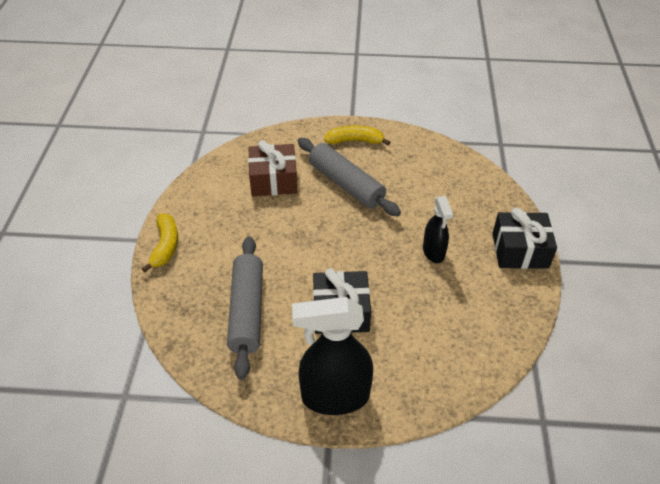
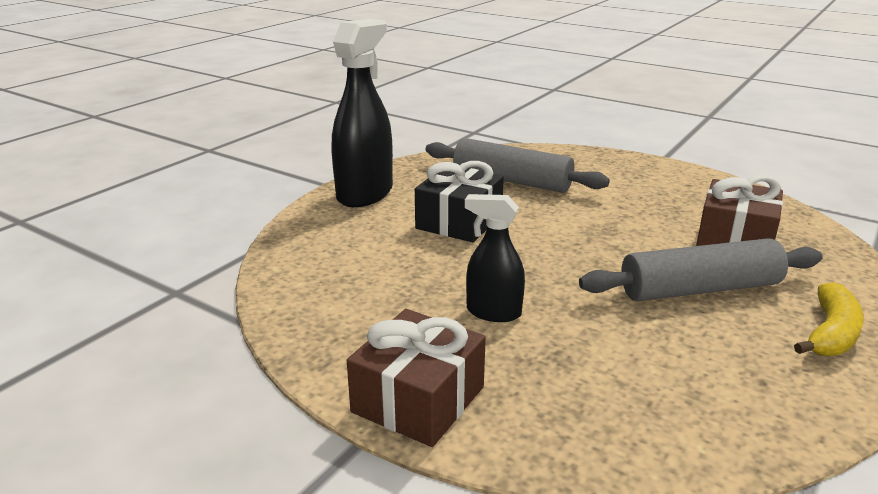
camera: 120 degrees right, 20 degrees down
(165, 246) = (640, 164): yellow banana -> none
(520, 250) = (418, 399): black gift -> brown gift

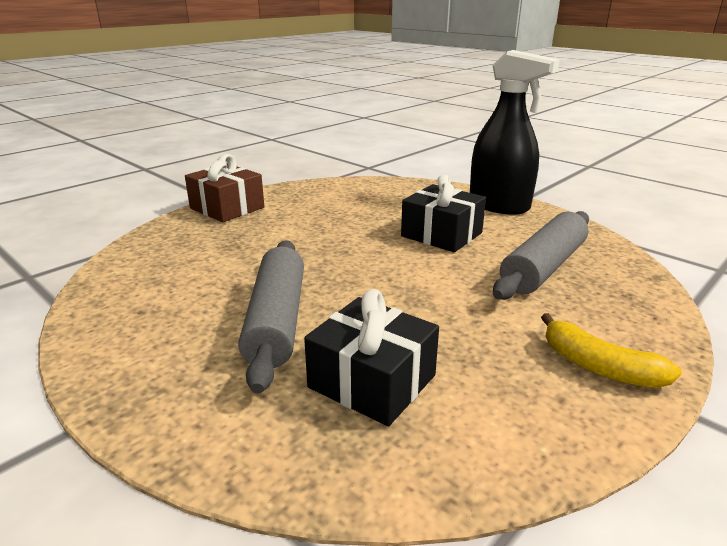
camera: 100 degrees right, 0 degrees up
(493, 312) = (295, 232): black spray bottle -> none
(735, 239) = (372, 381): brown gift -> black gift
(830, 333) = (158, 372): yellow banana -> yellow banana (599, 367)

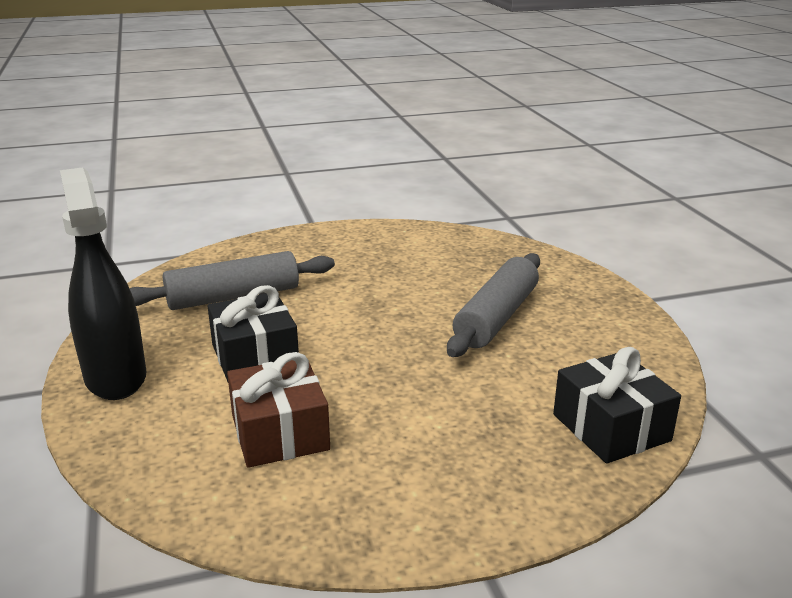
camera: 150 degrees left, 0 degrees up
(227, 208) = (477, 512): brown gift -> brown gift (280, 432)
(372, 381) = (459, 269): black gift -> black gift (611, 427)
(599, 367) = (324, 242): yellow banana -> none

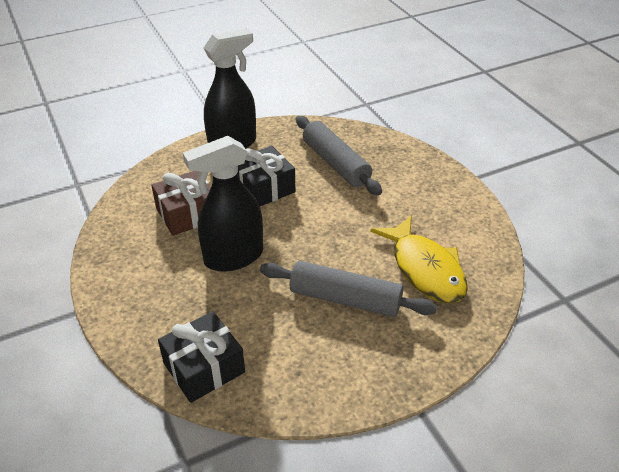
camera: 80 degrees right, 15 degrees up
(400, 392) = (233, 257): none -> black spray bottle
(457, 268) = (425, 269): none -> yellow fish

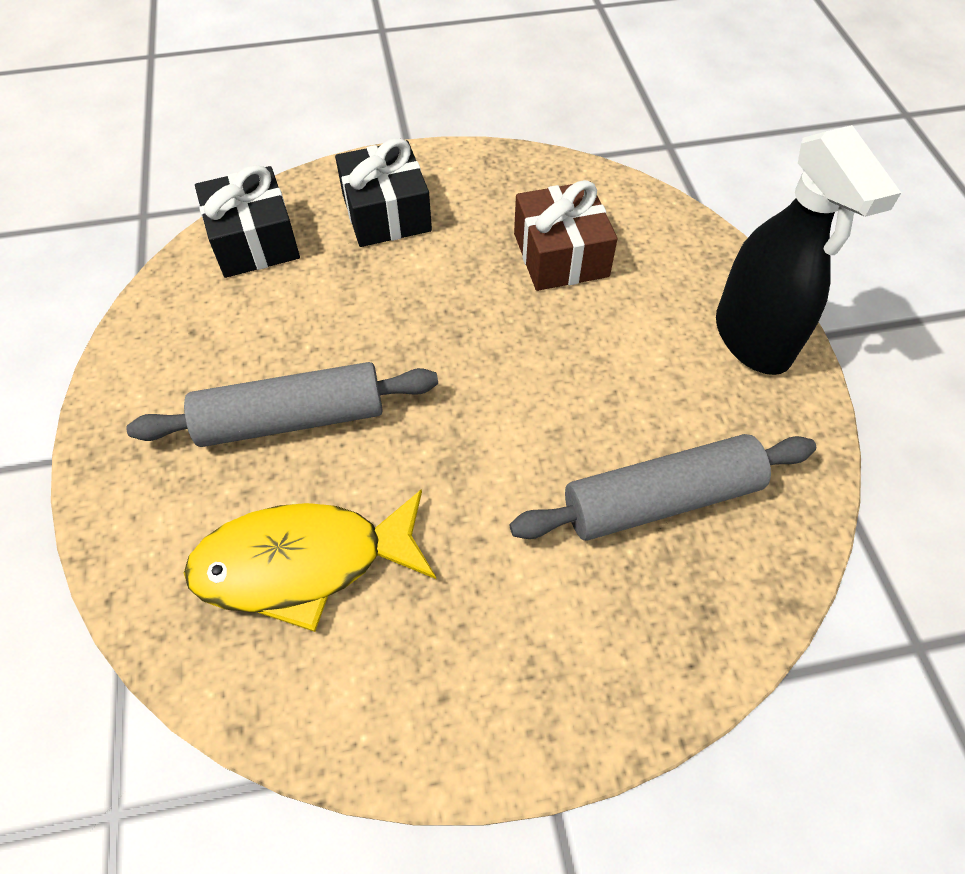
camera: 105 degrees right, 15 degrees up
(233, 257) = (441, 296): black spray bottle -> none
(263, 188) = (603, 363): black gift -> black gift (386, 213)
(345, 299) = (292, 418): grey rolling pin -> grey rolling pin turned 45 degrees clockwise

